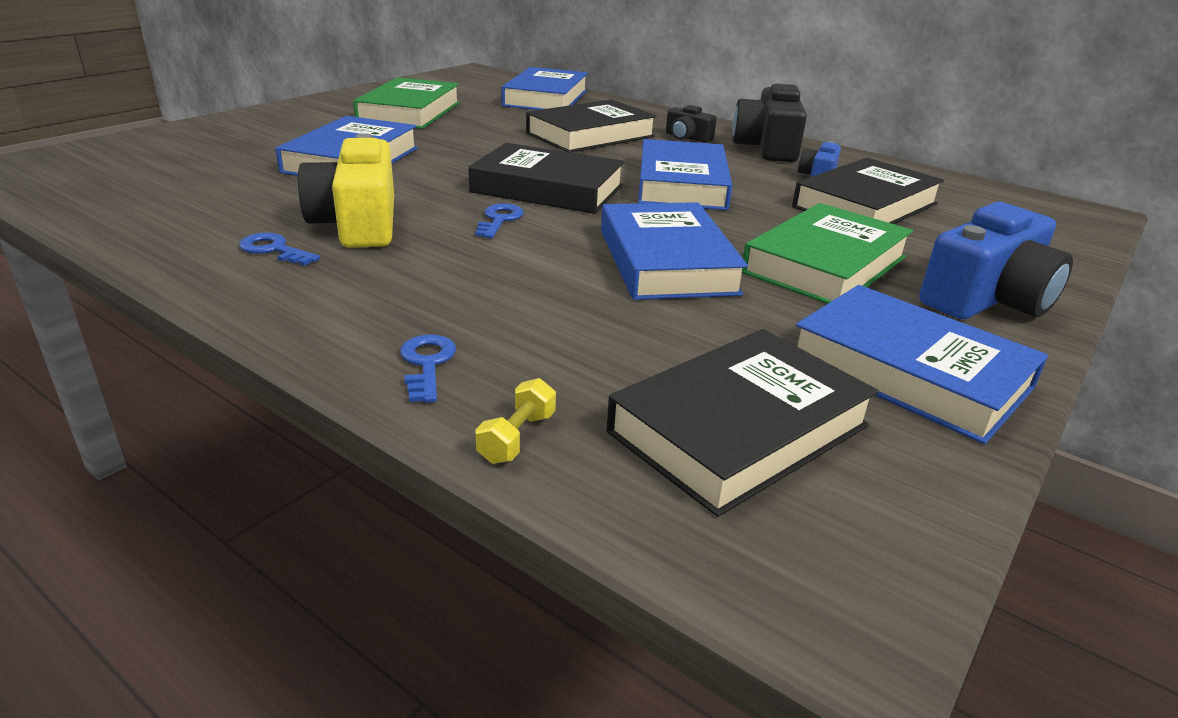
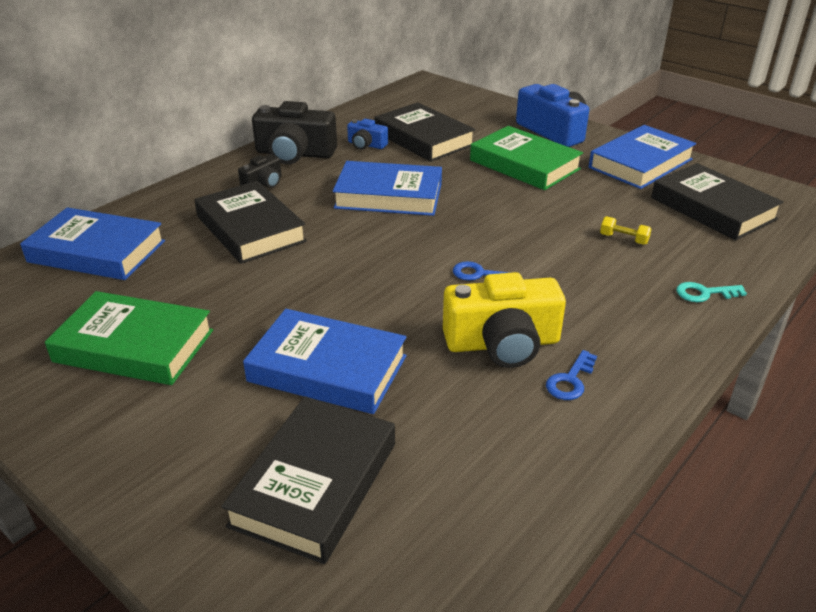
camera: 85 degrees left, 5 degrees up
(427, 364) = (704, 293): blue key -> turquoise key
(517, 437) = (754, 264): yellow dumbbell -> yellow dumbbell (623, 239)
(547, 189) = (405, 253): black book -> black book (315, 483)
(667, 261) = (536, 212): blue book -> none

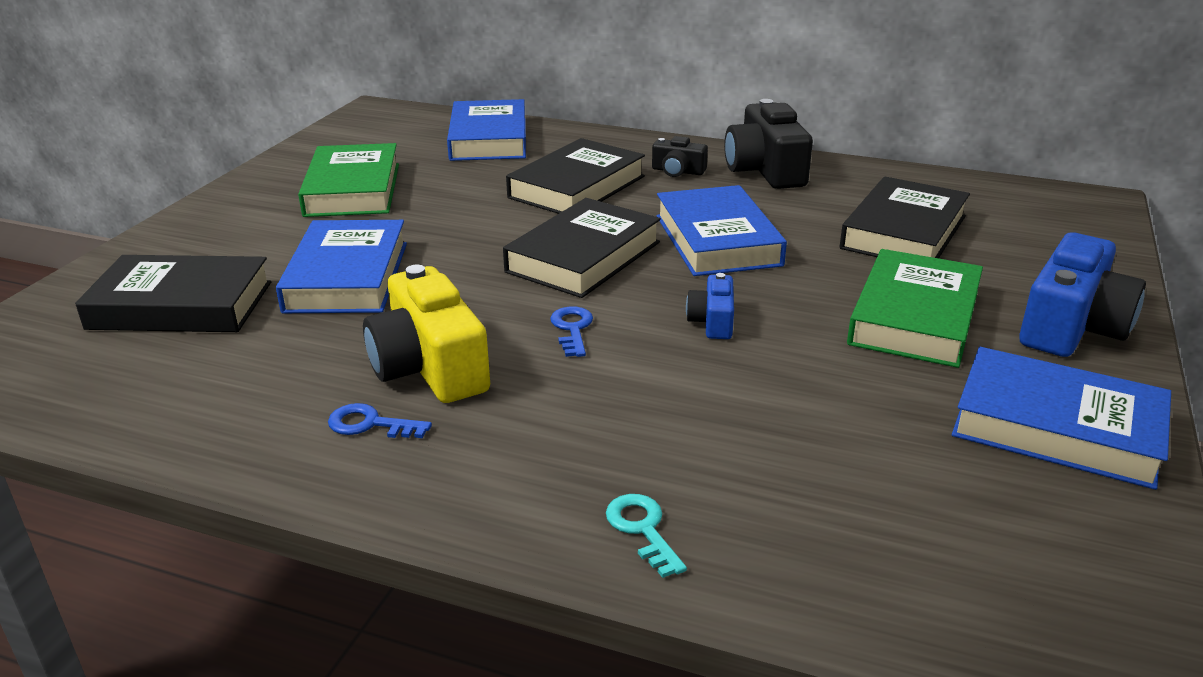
camera: 70 degrees right, 5 degrees down
(366, 145) = (838, 202): blue camera -> blue camera (712, 321)
(623, 239) = (755, 433): yellow dumbbell -> none
(712, 208) = (961, 527): black book -> black book (584, 257)

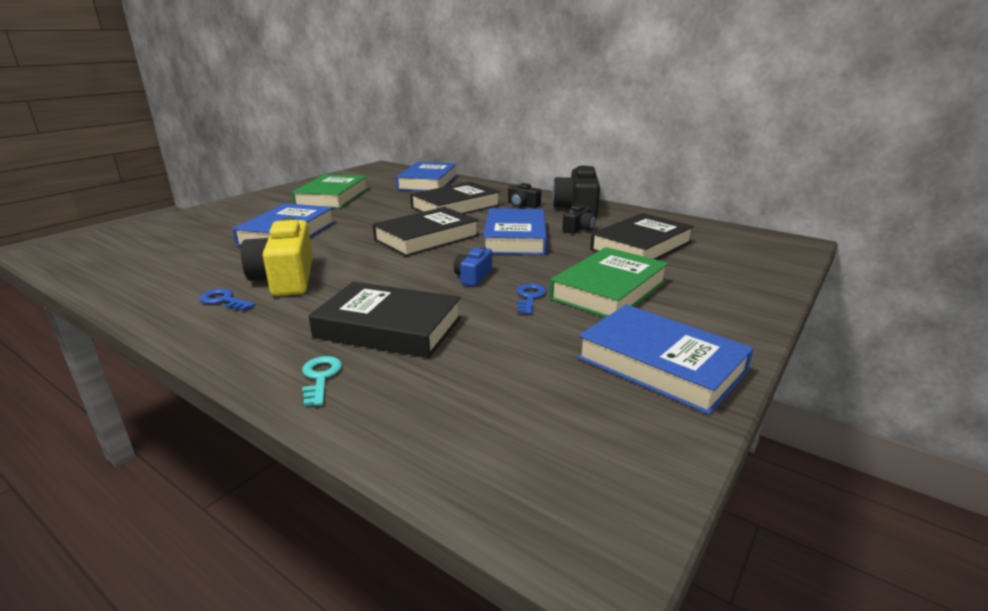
camera: 15 degrees right, 5 degrees down
(181, 305) = (191, 236): black book -> black book (389, 327)
(572, 329) = (385, 270): blue key -> blue key (529, 297)
(795, 209) = (579, 228): none -> black camera
(1071, 326) = (720, 308): blue camera -> none

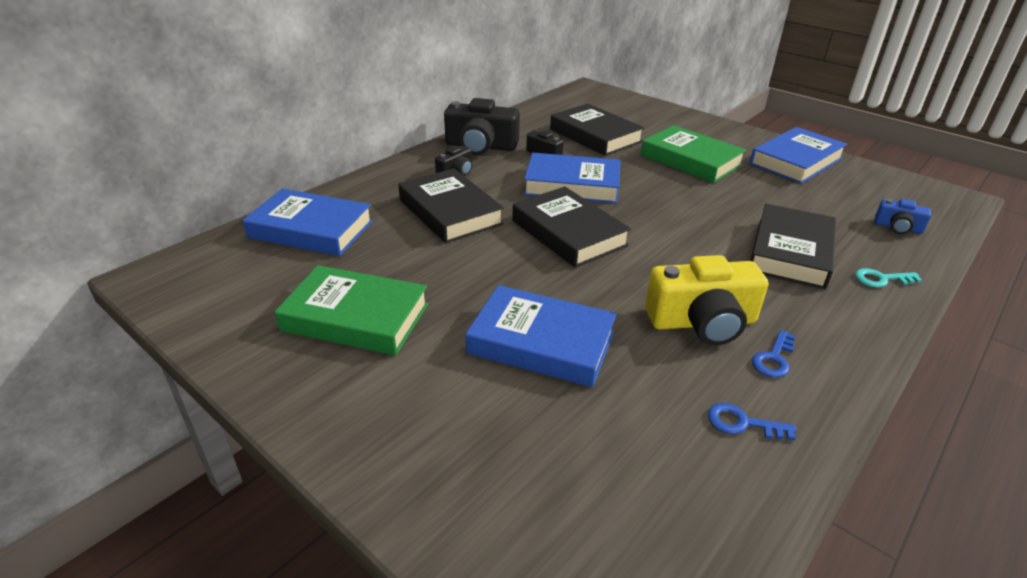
camera: 85 degrees left, 10 degrees up
(473, 277) = (675, 211): blue camera -> blue camera (897, 227)
(529, 297) = (713, 190): blue key -> blue key (742, 423)

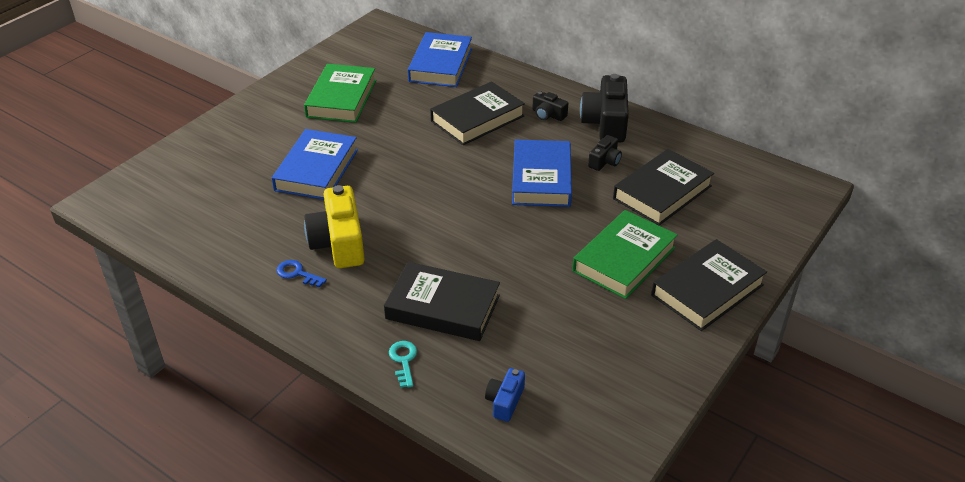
camera: 85 degrees right, 5 degrees up
(568, 233) = (455, 178): black book -> black book (707, 290)
(742, 423) = (238, 250): blue key -> none
(796, 161) = (652, 348): blue book -> none

